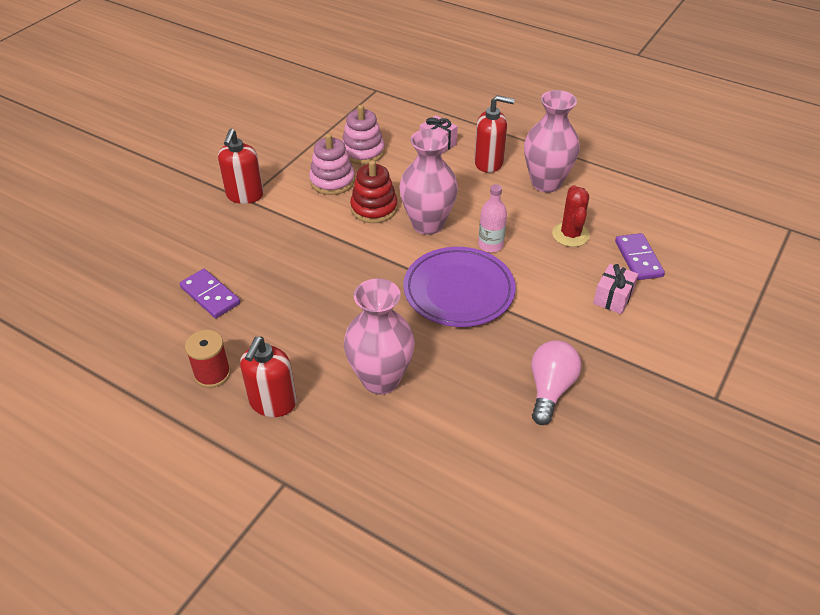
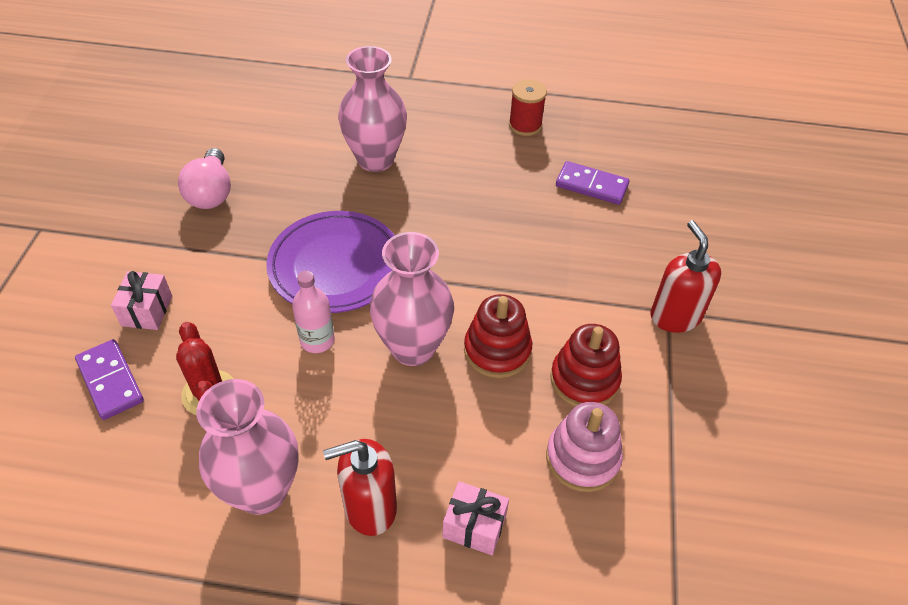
camera: 155 degrees right, 5 degrees up
(273, 403) = (457, 119): red soap dispenser -> none
(332, 181) = (584, 380): pink stacking toy -> red stacking toy

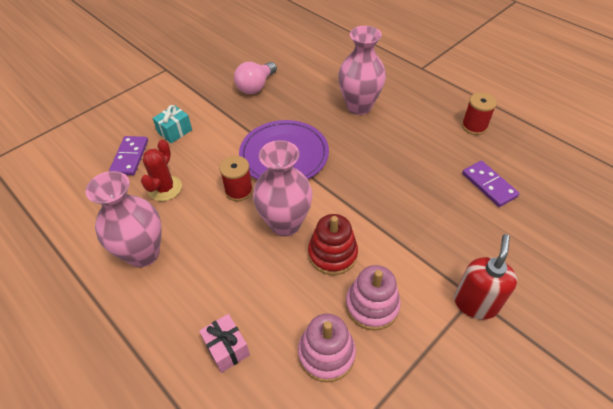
camera: 40 degrees right, 0 degrees up
(147, 311) = (175, 131): pink gift -> turquoise gift
(317, 340) = (239, 190): pink bottle -> red spool
(369, 507) = (184, 298): red soap dispenser -> none
(584, 380) = (372, 305): red stacking toy -> pink stacking toy

